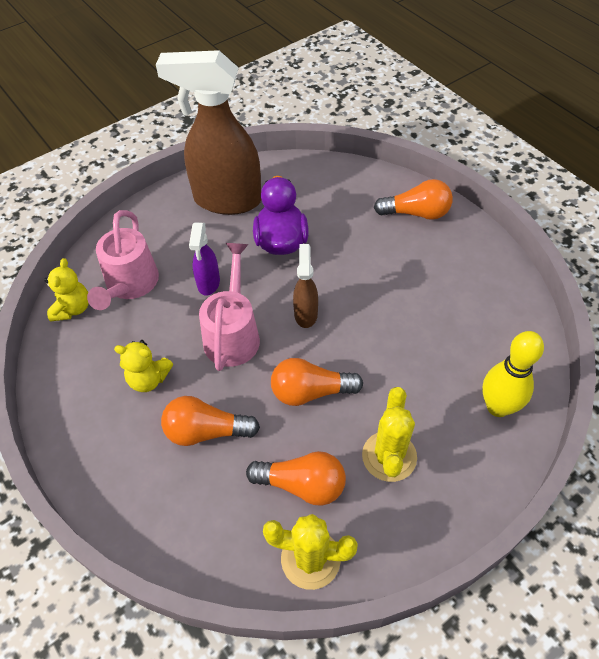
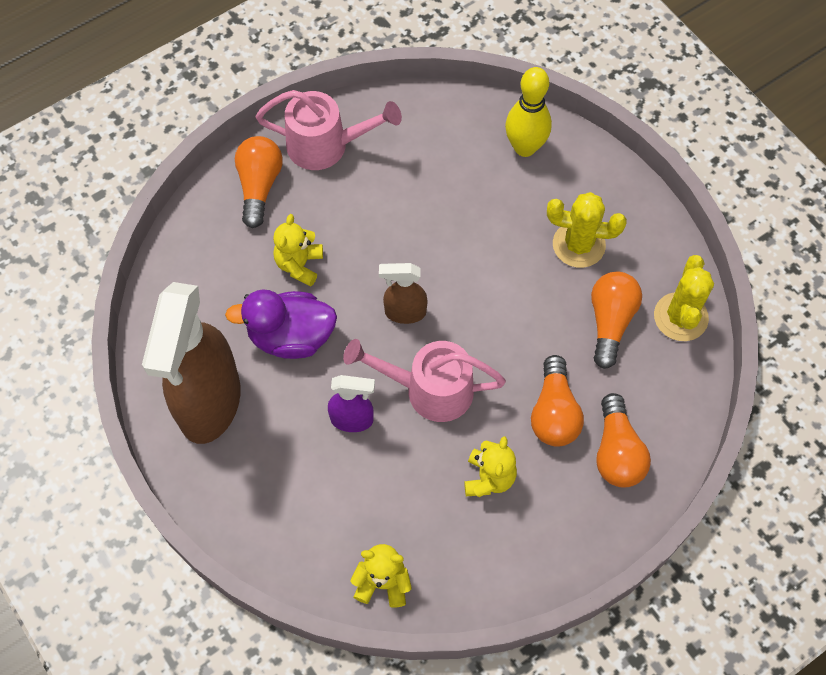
camera: 90 degrees left, 10 degrees up
(129, 286) = (349, 515): pink watering can -> pink watering can (327, 146)
(310, 392) = (507, 311): orange light bulb -> orange light bulb (617, 452)
(346, 242) = (299, 265): none -> yellow teddy bear

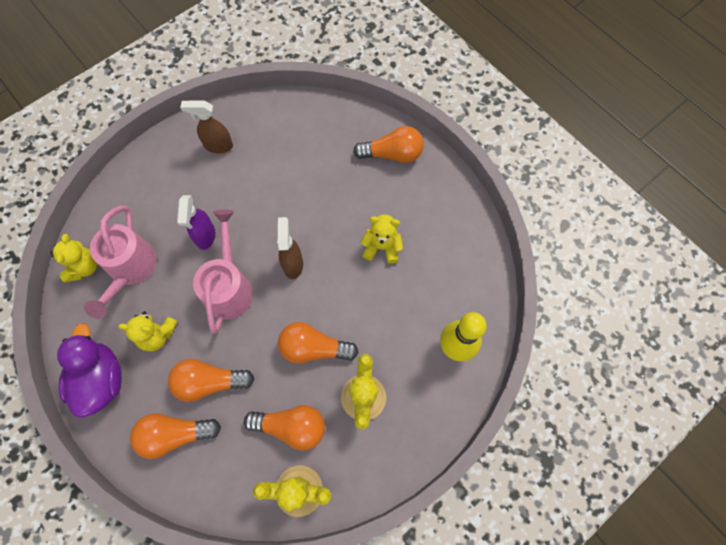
camera: 85 degrees right, 5 degrees up
(209, 404) = (218, 146): brown spray bottle -> brown spray bottle, size x0.46
(291, 337) = (269, 189): purple duck -> purple duck (101, 380)
(299, 265) = (328, 188): yellow teddy bear -> yellow teddy bear (382, 247)
(327, 146) = (434, 195): pink watering can -> pink watering can (130, 270)
(517, 293) = (314, 348): none -> orange light bulb

